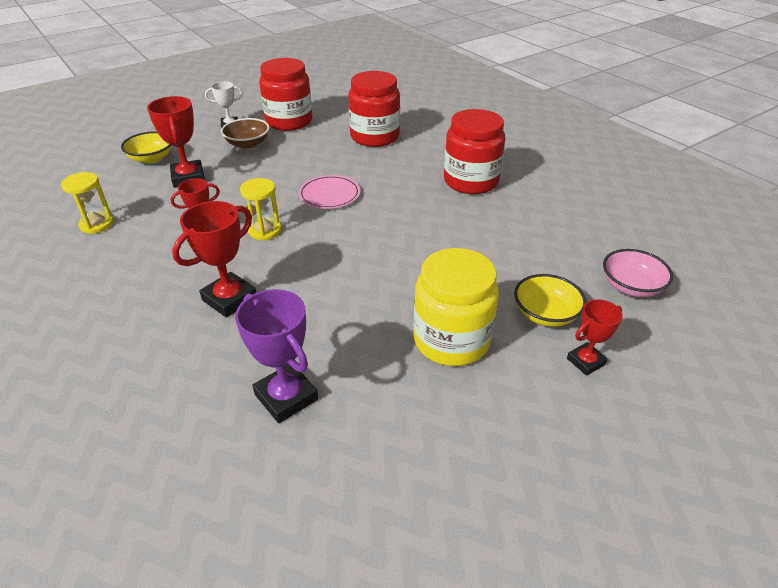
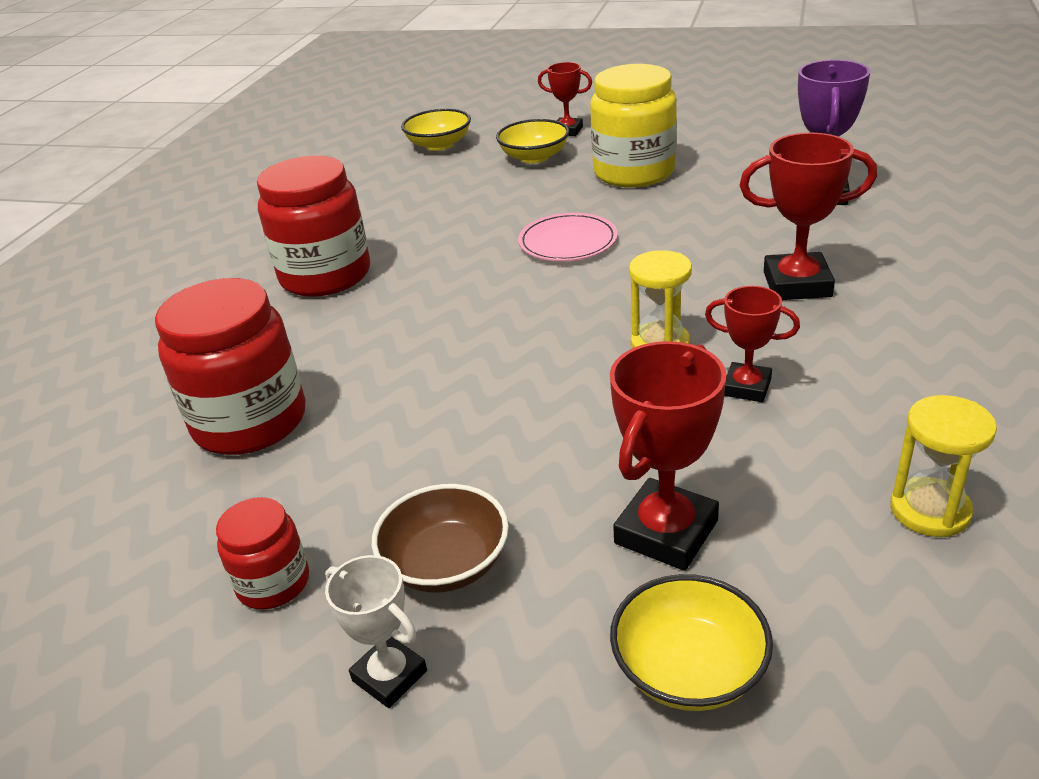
camera: 125 degrees left, 5 degrees down
(289, 121) = (273, 583): red jar -> red jar, size x0.52
(329, 194) = (501, 351): pink plate -> pink plate (568, 242)
(631, 286) = (439, 145): pink bowl -> yellow bowl

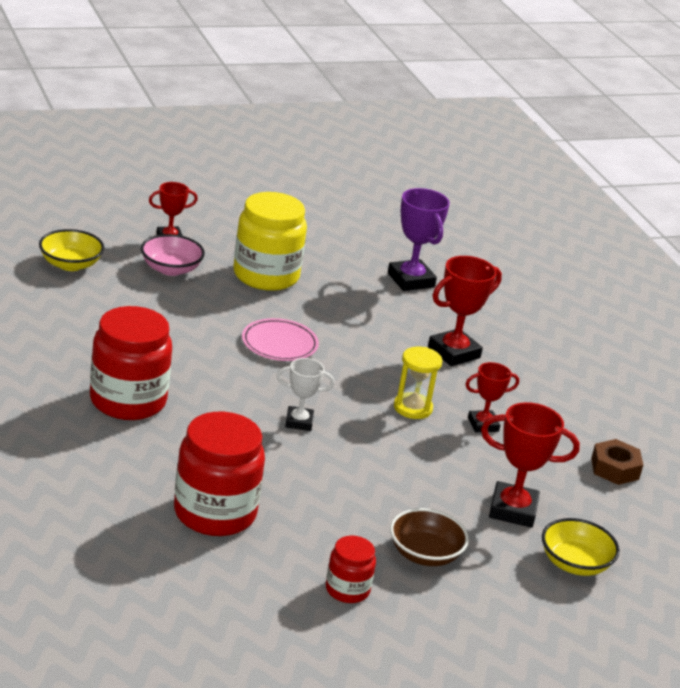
camera: 45 degrees left, 5 degrees down
(389, 676) = (454, 608): white trophy -> white trophy (299, 422)
(534, 157) = (171, 269): yellow bowl -> pink bowl
(666, 532) = (513, 510): red trophy -> red trophy turned 75 degrees counterclockwise
(930, 510) = (615, 469): yellow hourglass -> brown nut

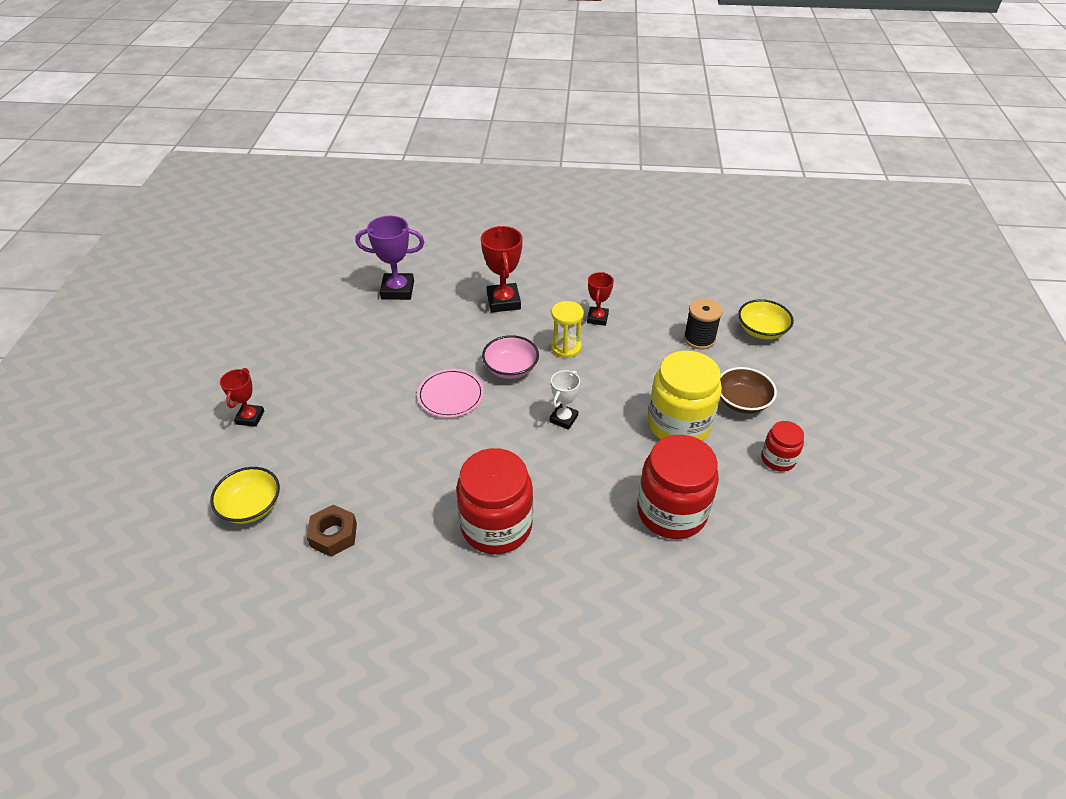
camera: 60 degrees left, 15 degrees up
(171, 269) = (301, 432): pink bowl -> pink bowl (511, 368)
(266, 275) = (346, 371): yellow jar -> yellow jar (679, 424)
(513, 510) = (699, 339): red trophy -> black spool
(615, 469) = (664, 275): brown nut -> brown nut (333, 535)

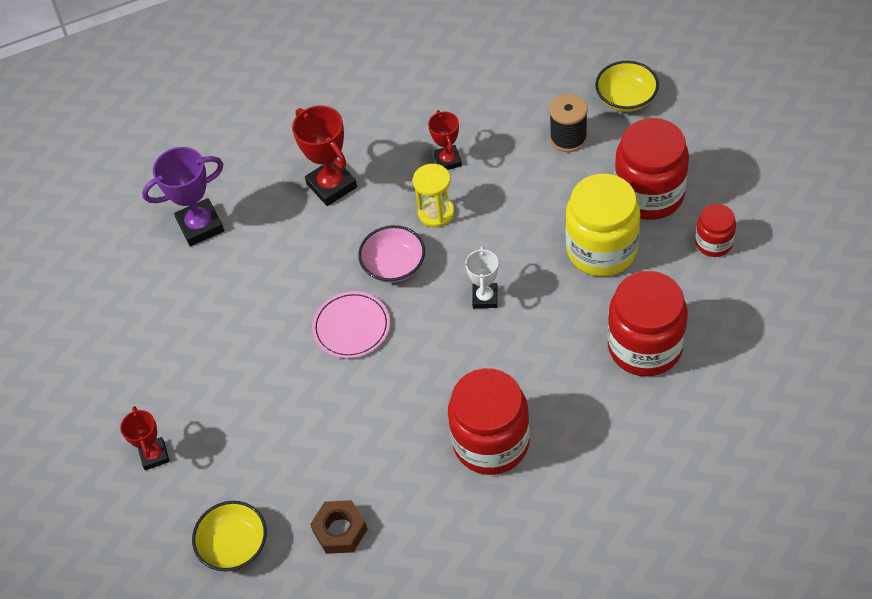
camera: 20 degrees left, 10 degrees up
(742, 402) = (649, 194): brown bowl -> red jar

